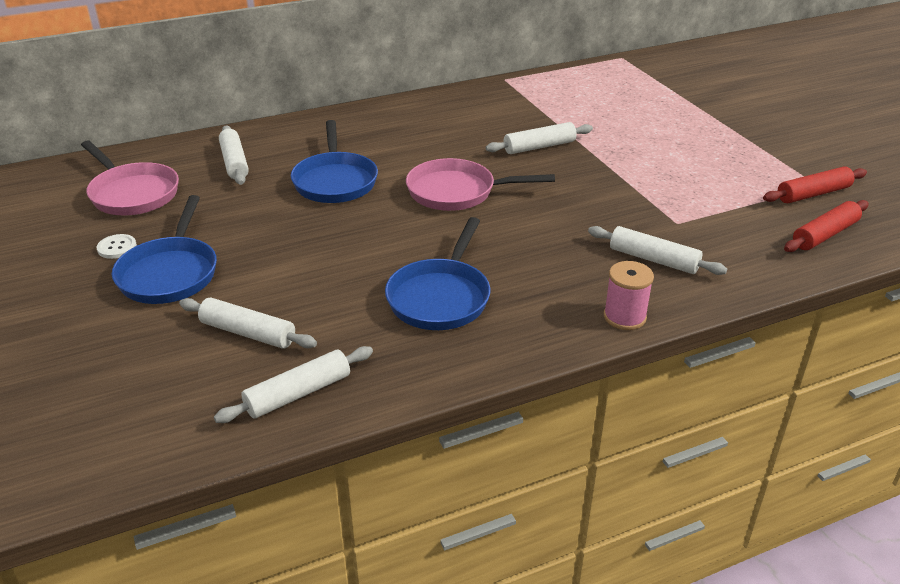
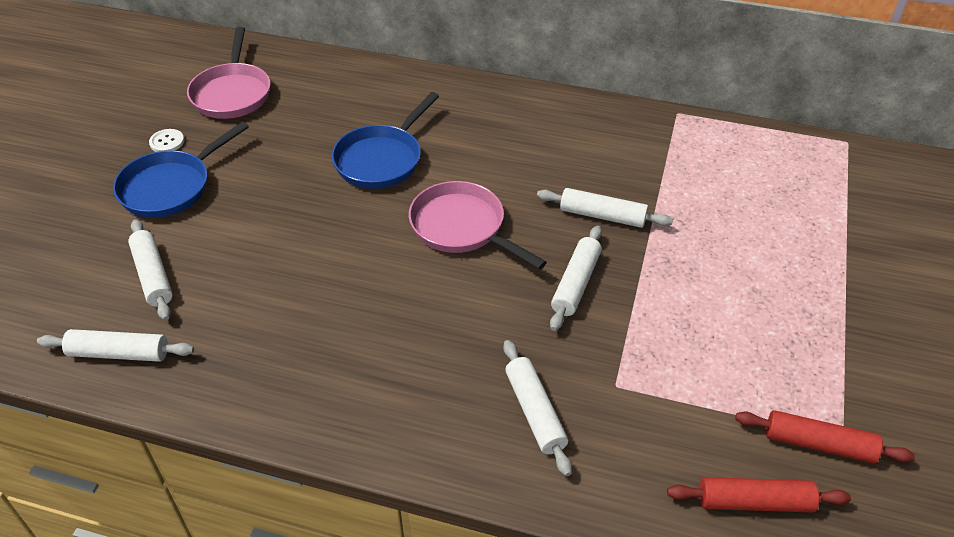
camera: 40 degrees right, 10 degrees up
(234, 162) = (333, 98): white rolling pin -> white rolling pin (576, 284)
(440, 297) = (312, 331): blue pan -> none
(624, 317) = (426, 455): pink spool -> none

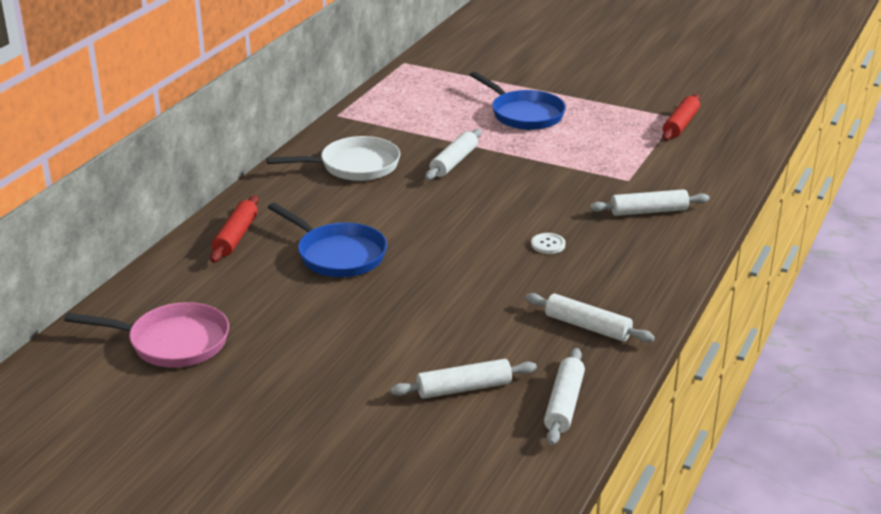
camera: 80 degrees left, 15 degrees down
(167, 142) = (244, 387): white button -> white button (548, 244)
(170, 187) = (328, 382): blue pan -> blue pan (524, 114)
(462, 227) = (448, 222): pink pan -> none
(564, 143) = (354, 166): none -> white pan
(576, 284) = (527, 182): white rolling pin -> white rolling pin (587, 327)
(755, 502) = (722, 150): red rolling pin -> red rolling pin (236, 236)

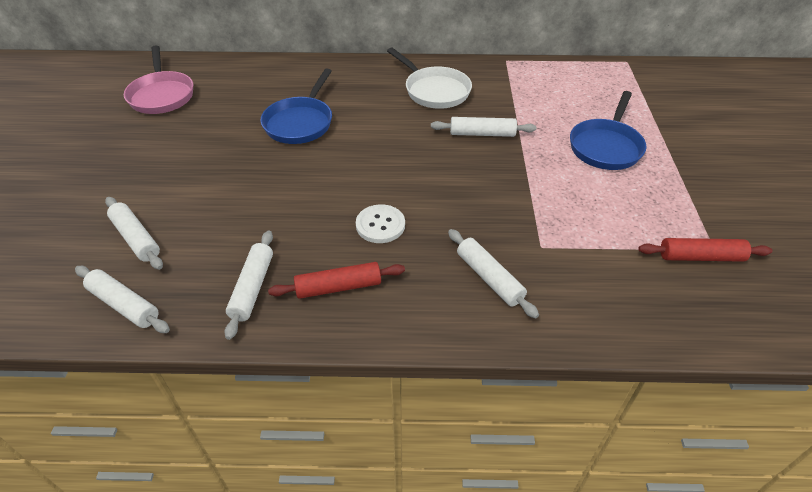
camera: 65 degrees right, 15 degrees up
(236, 236) = (301, 76): red rolling pin -> red rolling pin (338, 287)
(548, 244) = (380, 225): white button -> white button, size x1.50
(564, 404) = (124, 305): white rolling pin -> white rolling pin turned 45 degrees clockwise

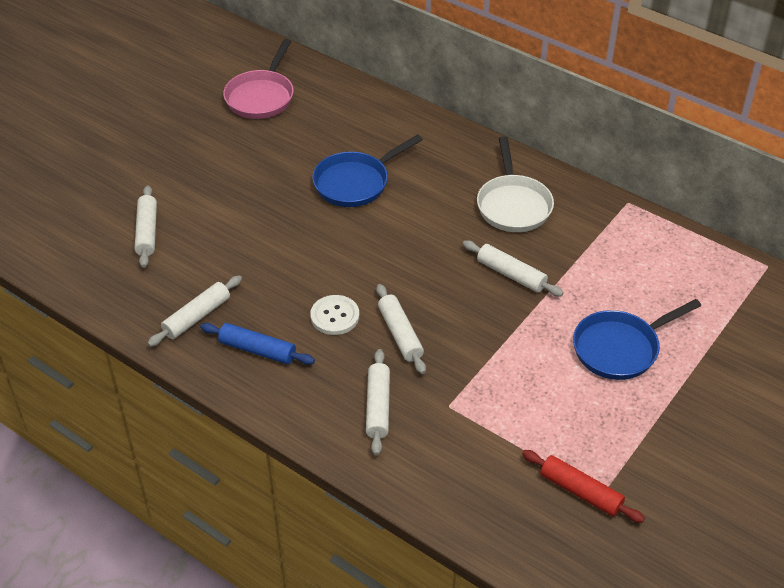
camera: 35 degrees right, 0 degrees up
(124, 305) = (104, 283): white rolling pin -> white rolling pin (400, 334)
(338, 287) = (257, 350): red rolling pin -> blue rolling pin

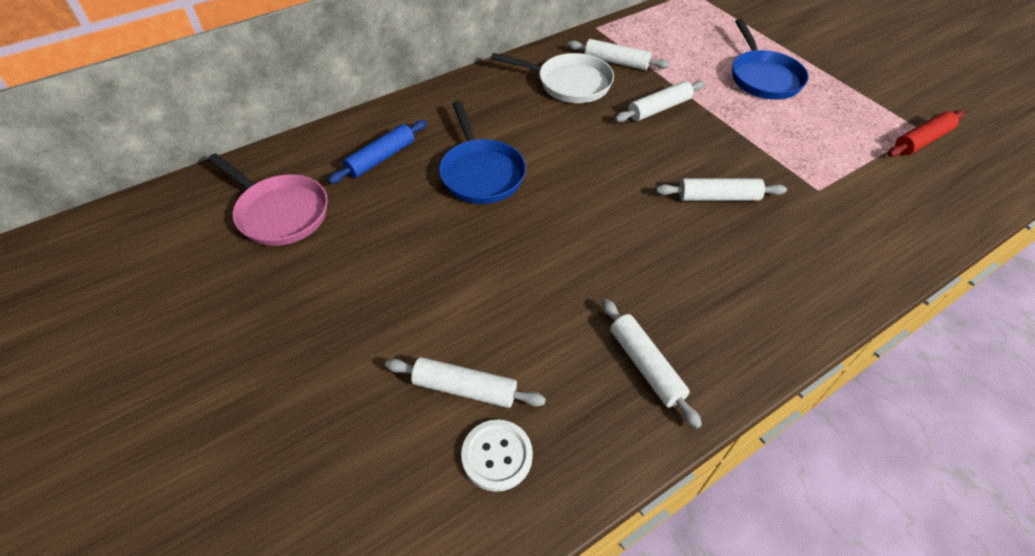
camera: 70 degrees left, 5 degrees up
(257, 350) = (716, 317): blue rolling pin -> blue rolling pin (381, 158)
(335, 316) = (679, 239): white button -> white button (497, 456)
(378, 407) = (815, 238): white rolling pin -> white rolling pin (616, 62)

